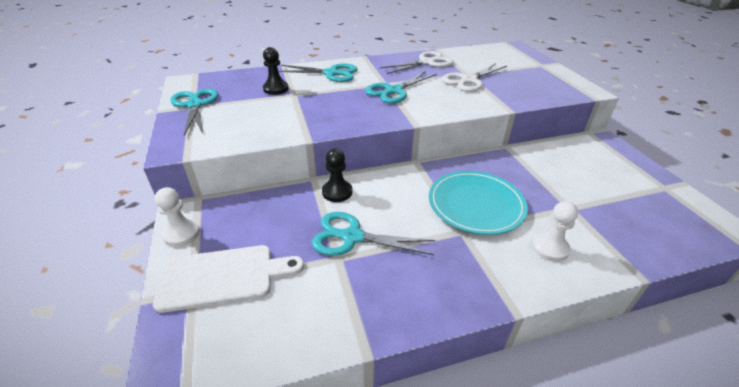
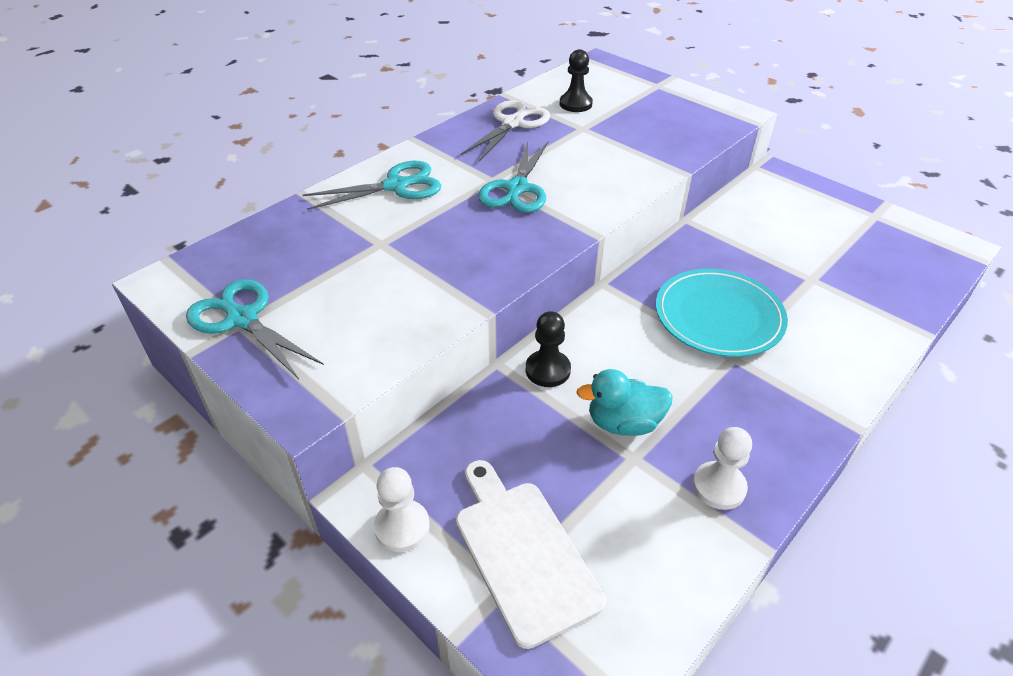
camera: 30 degrees left, 5 degrees up
(222, 276) = (522, 553): white cutting board -> white cutting board turned 75 degrees counterclockwise
(276, 89) = (341, 242): black pawn -> black pawn (575, 104)
(351, 237) = (623, 423): turquoise scissors -> turquoise duck
(468, 80) = (595, 139): white scissors -> none
(549, 248) = (830, 338): white pawn -> white pawn (719, 487)

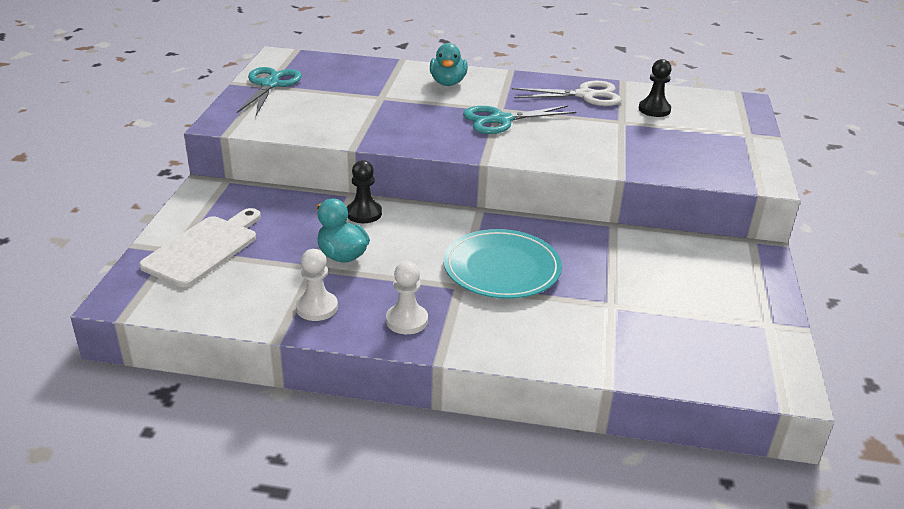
camera: 55 degrees right, 10 degrees down
(397, 186) = (448, 83): turquoise scissors -> turquoise duck
(402, 527) = (193, 206): white pawn -> white pawn (406, 320)

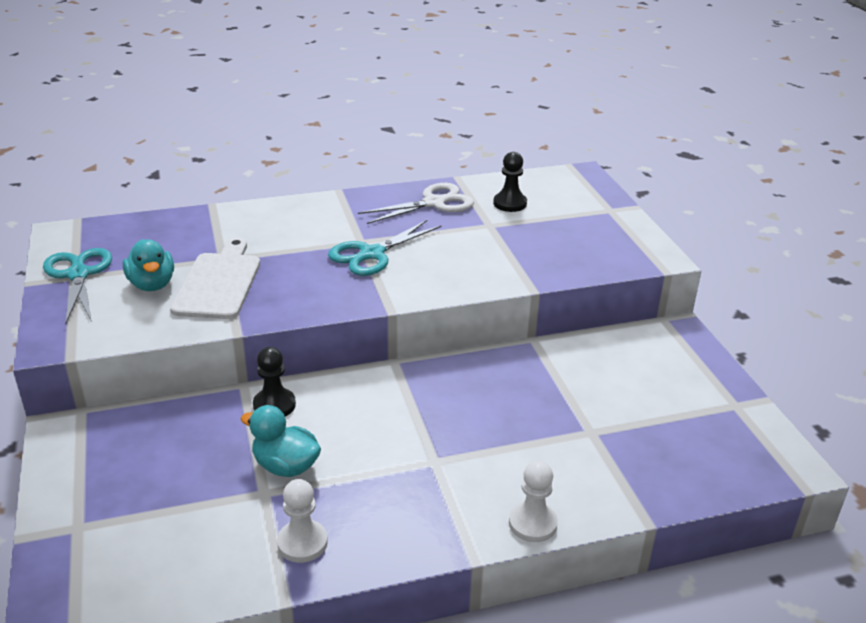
camera: 25 degrees left, 0 degrees up
(203, 249) = (115, 513): white cutting board -> white cutting board (218, 283)
(406, 320) = (410, 523): white pawn -> white pawn (532, 523)
(448, 83) = (283, 222): turquoise duck -> turquoise duck (152, 284)
(502, 268) = (463, 425): turquoise plate -> none

